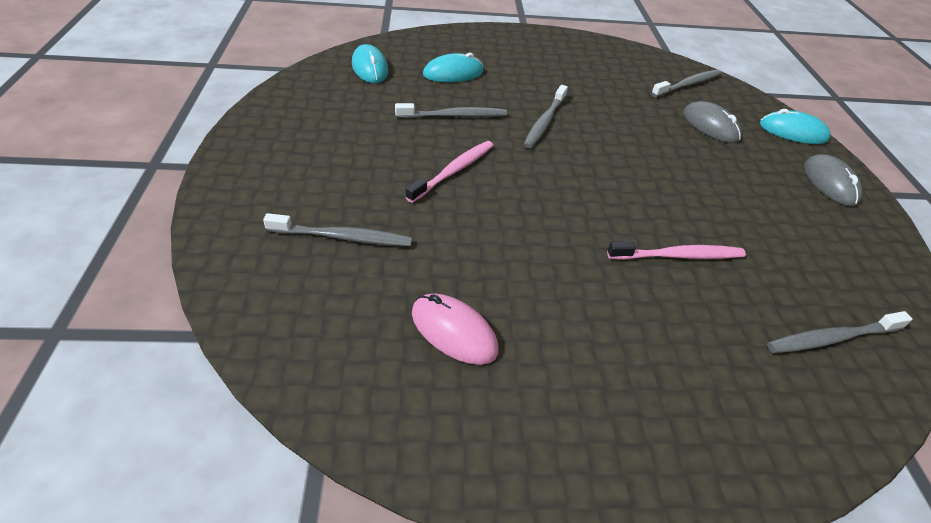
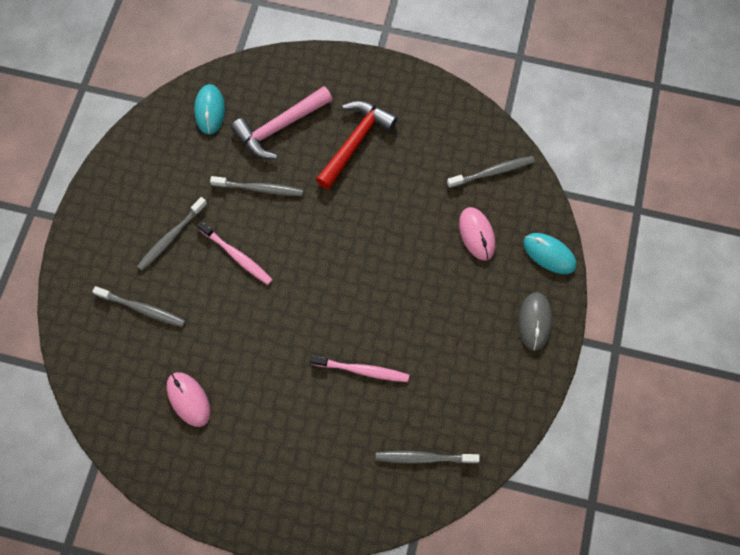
camera: 20 degrees right, 25 degrees up
(453, 73) = (279, 127): turquoise mouse -> pink hammer
(454, 171) = (237, 256): pink toothbrush -> pink toothbrush turned 75 degrees clockwise
(539, 76) = (355, 141): none -> red hammer
(544, 122) = (332, 208): grey toothbrush -> grey toothbrush (171, 237)
(710, 126) = (476, 234): grey mouse -> pink mouse

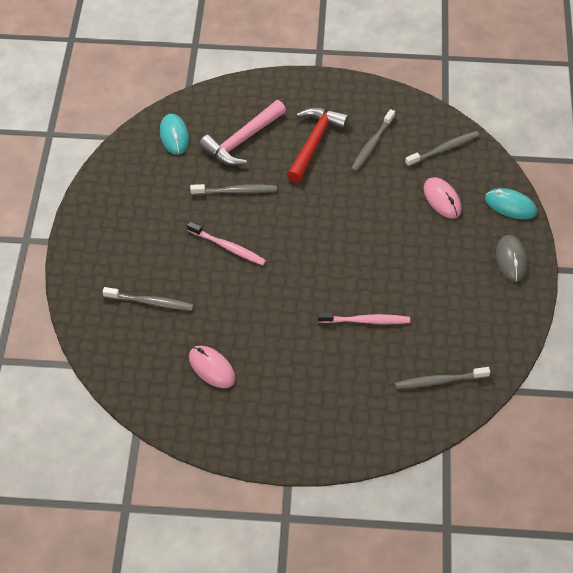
camera: 10 degrees left, 15 degrees down
(171, 237) = (163, 241): grey toothbrush -> grey toothbrush (372, 145)

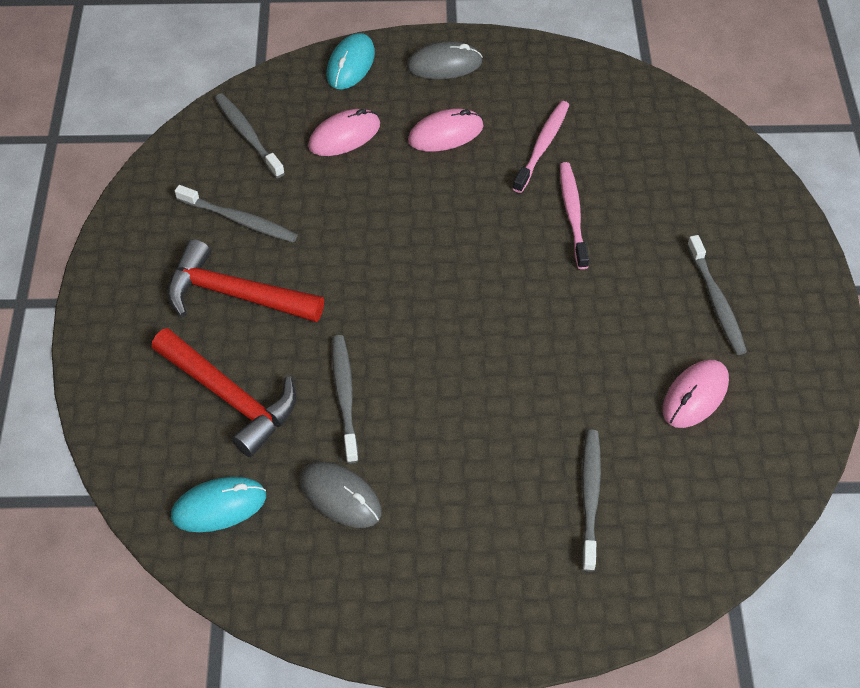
camera: 95 degrees left, 0 degrees up
(171, 187) = (340, 496): none -> grey mouse
(228, 247) = (463, 396): pink toothbrush -> pink toothbrush (542, 146)
(242, 140) = (230, 398): pink hammer -> red hammer
(439, 381) = (653, 134): grey toothbrush -> grey toothbrush (716, 301)
(442, 255) = (445, 133): none -> pink mouse

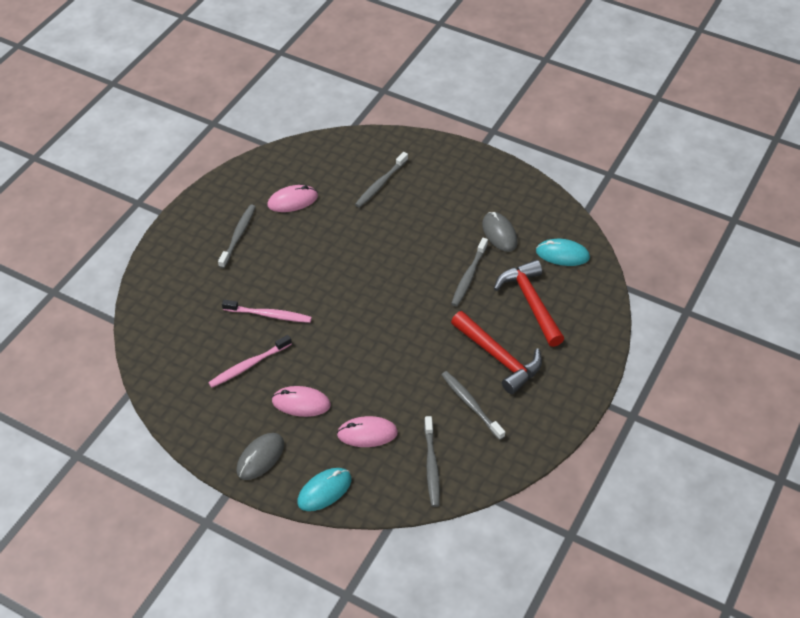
camera: 150 degrees left, 5 degrees down
(444, 64) = (260, 457): grey mouse -> grey mouse turned 75 degrees counterclockwise
(573, 214) = (269, 315): pink toothbrush -> pink toothbrush turned 105 degrees counterclockwise

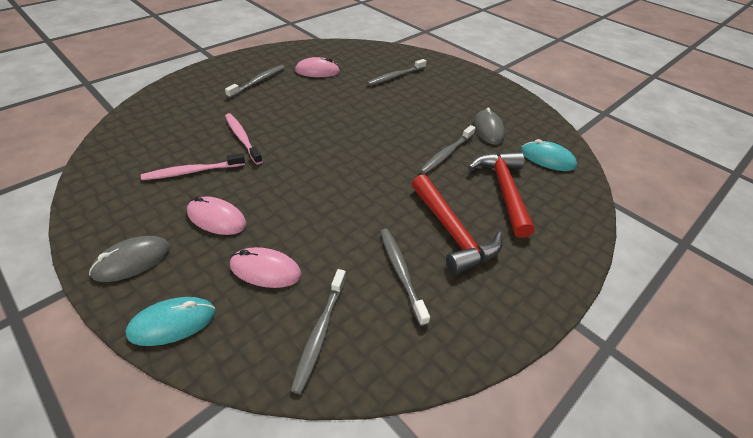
camera: 15 degrees right, 5 degrees down
(269, 315) = (242, 138): pink toothbrush -> pink toothbrush turned 150 degrees counterclockwise

